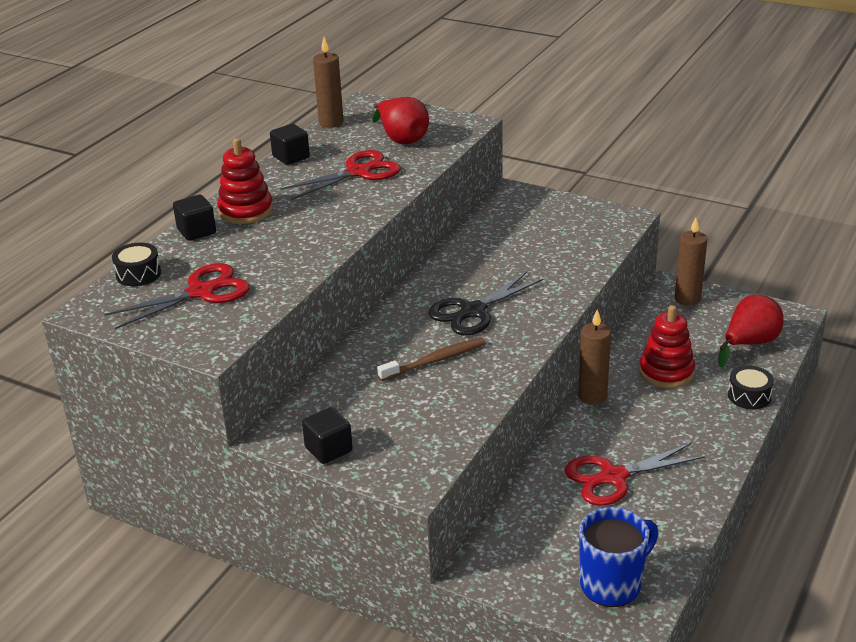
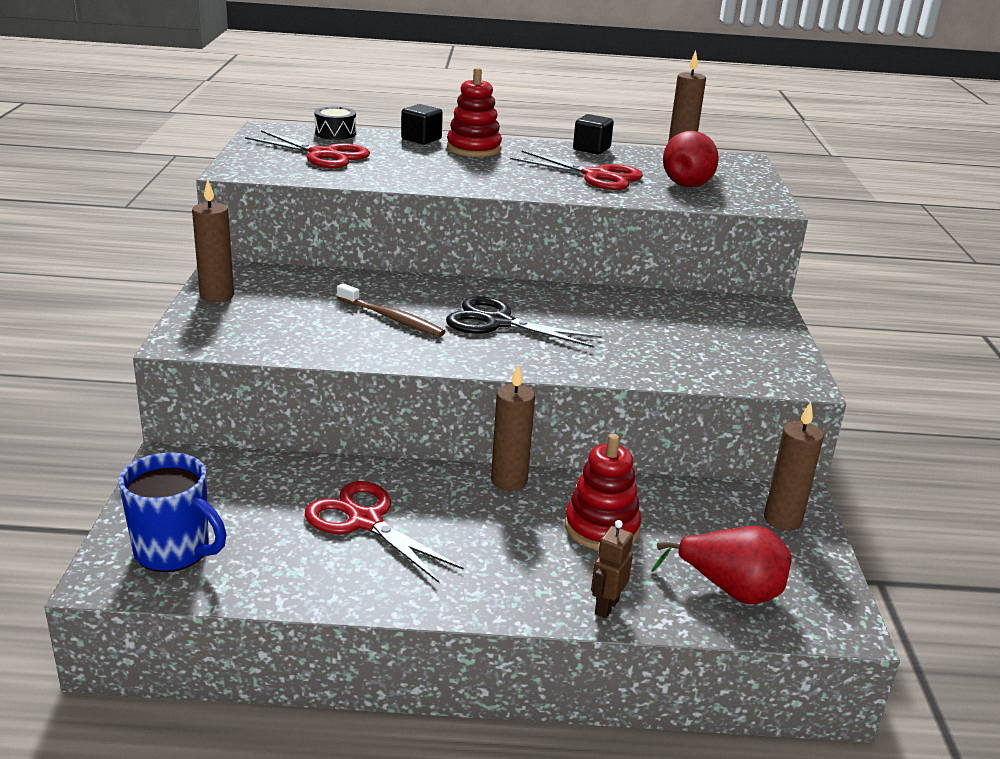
camera: 60 degrees right, 5 degrees down
(328, 449) = (217, 296): black cube -> brown candle
(749, 396) = (606, 607): black drum -> brown robot

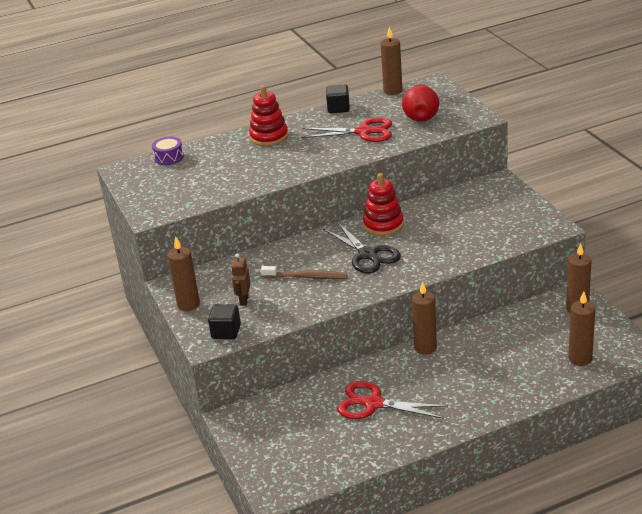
camera: 20 degrees left, 5 degrees up
(174, 551) = (293, 465): blue mug -> none
(323, 155) = (185, 180): red scissors -> none
(335, 133) = (169, 157): black drum -> purple drum
(421, 139) = (228, 141): black cube -> black cube (226, 332)
(498, 322) = (367, 255): black scissors -> black scissors turned 120 degrees counterclockwise
(601, 527) = (494, 353): red stacking toy -> red stacking toy (383, 225)
(606, 607) = (530, 394): brown robot -> brown robot (244, 300)
(730, 590) = (580, 359): red pear -> brown candle

